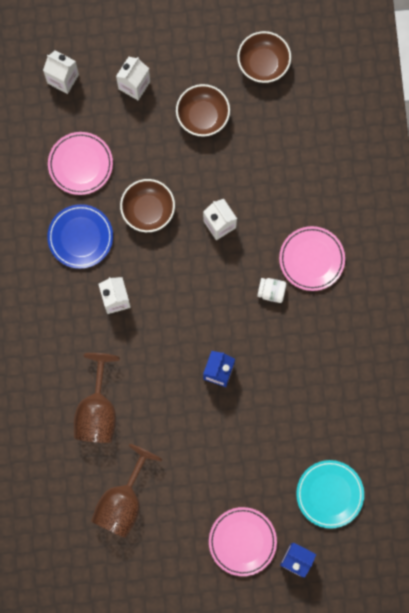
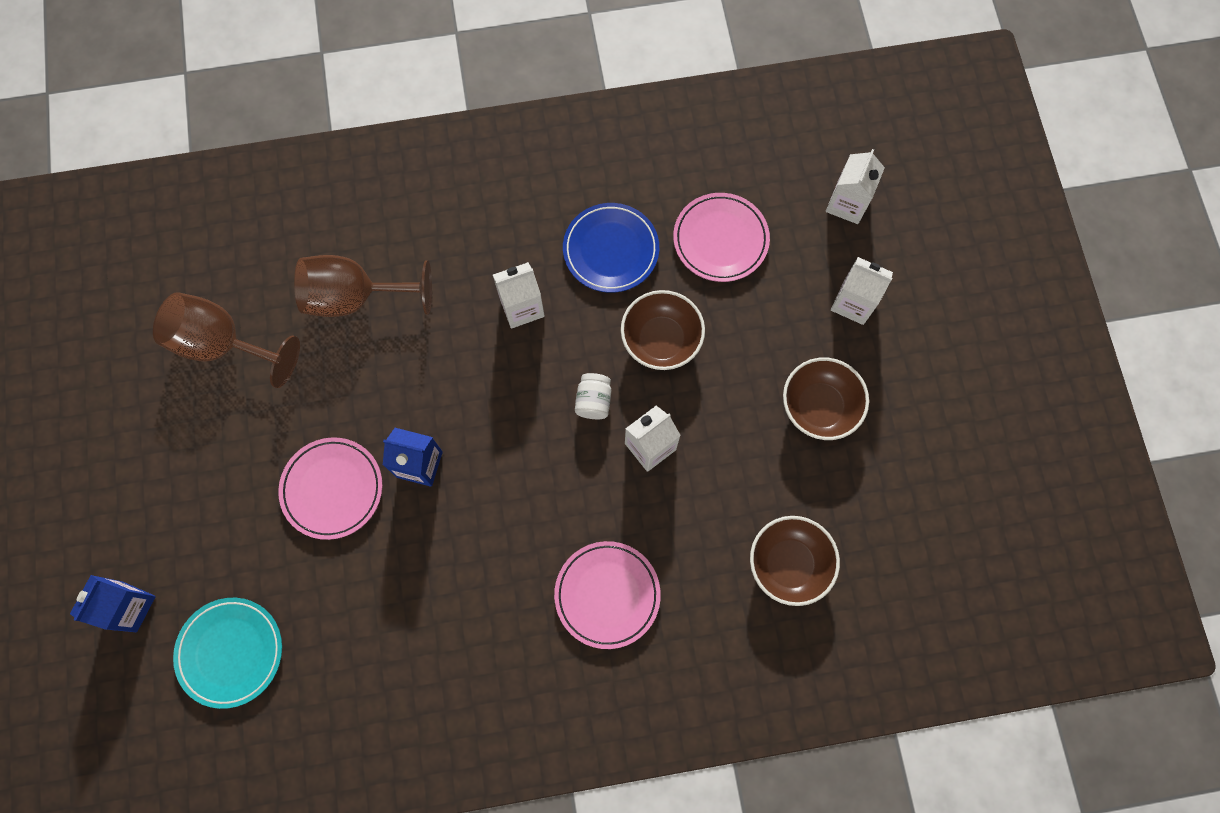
camera: 85 degrees right, 5 degrees down
(242, 541) = (160, 521): pink plate -> pink plate (332, 489)
(263, 64) = (920, 492): brown bowl -> brown bowl (788, 564)
(271, 292) = (549, 535): white jar -> white jar (593, 401)

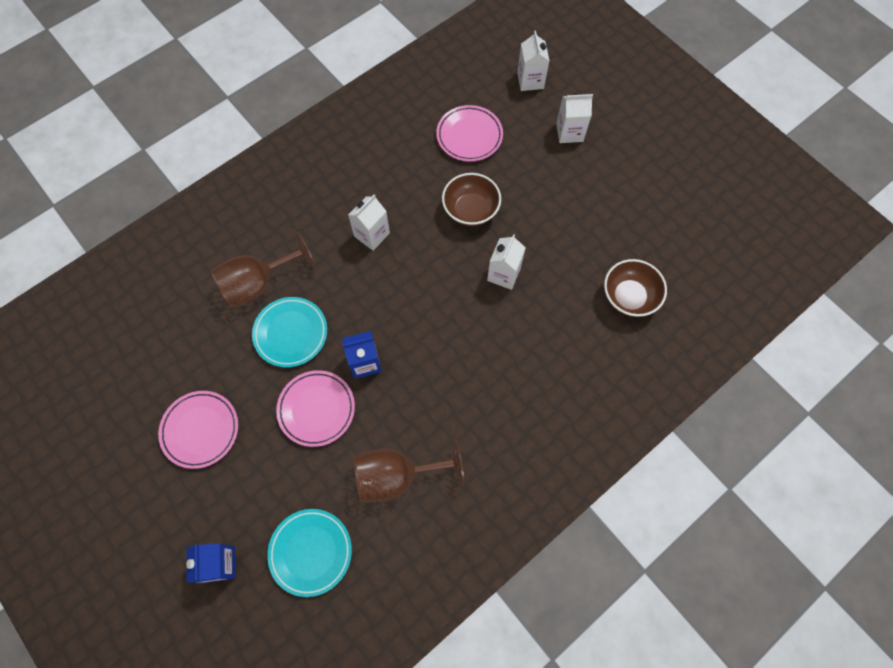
camera: 30 degrees left, 5 degrees down
(223, 344) = (184, 359): brown goblet -> brown goblet (397, 476)
(356, 380) = (291, 333): none -> turquoise plate
(593, 401) = (452, 266): white jar -> none
(607, 595) = (534, 375): pink plate -> pink plate (200, 430)
(611, 250) = (406, 174): blue plate -> none
(819, 407) = (588, 199): brown bowl -> none

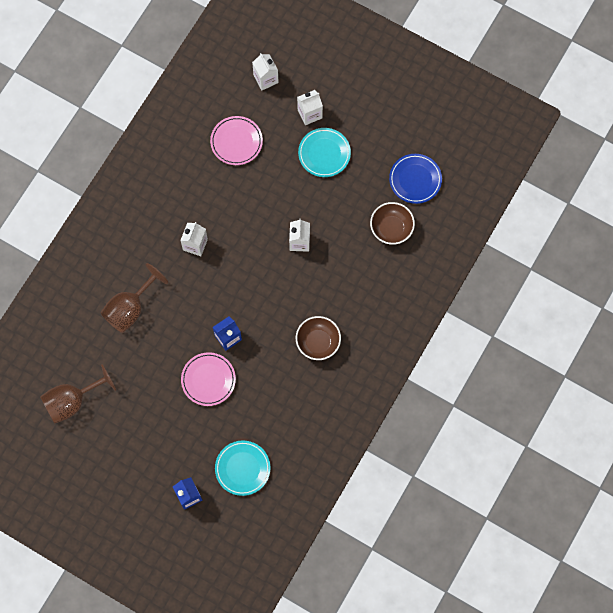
camera: 20 degrees left, 5 degrees up
(200, 430) = (137, 420): pink plate -> none
(291, 333) = (168, 335): turquoise plate -> turquoise plate (324, 153)
(397, 476) = (278, 403): brown goblet -> brown goblet (72, 401)
(470, 210) = (259, 201): brown bowl -> brown bowl (318, 342)
(679, 247) = (415, 179): none -> blue plate

